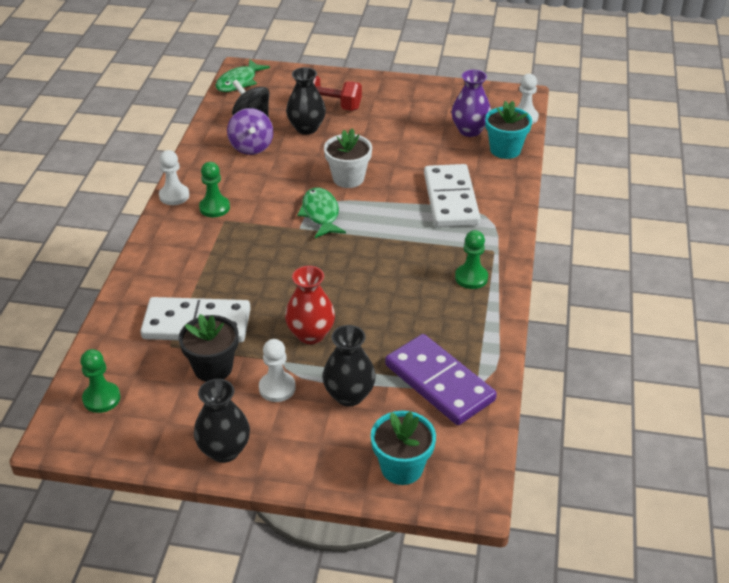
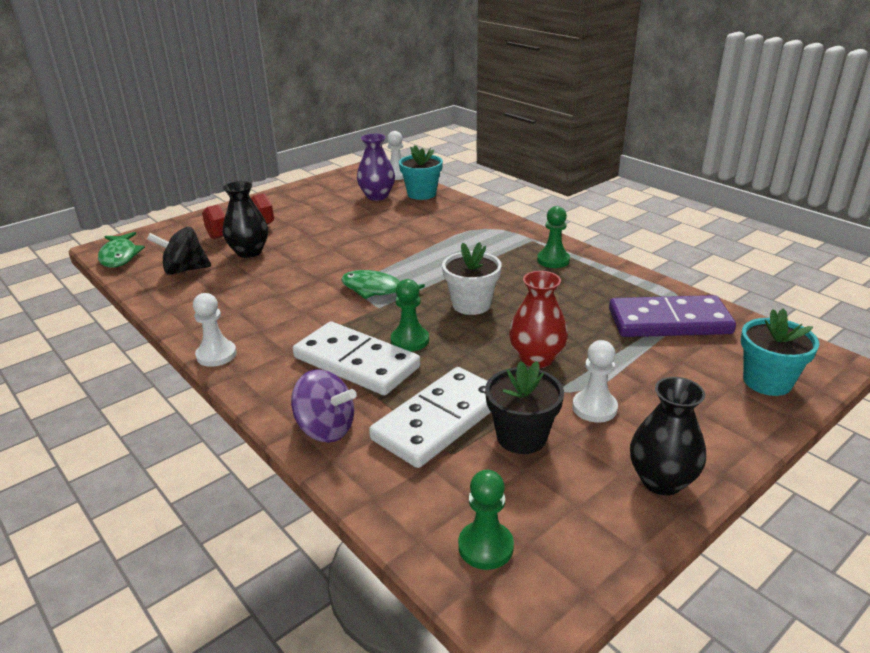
camera: 50 degrees left, 10 degrees down
(214, 208) = (276, 339): green pawn -> green pawn (410, 340)
(251, 147) = (223, 286): purple spinning top -> purple spinning top (325, 429)
(348, 178) = (350, 260): white flower pot -> white flower pot (471, 304)
(349, 395) = (644, 371): black vase -> none
(451, 199) = (446, 232): white domino -> white domino (356, 362)

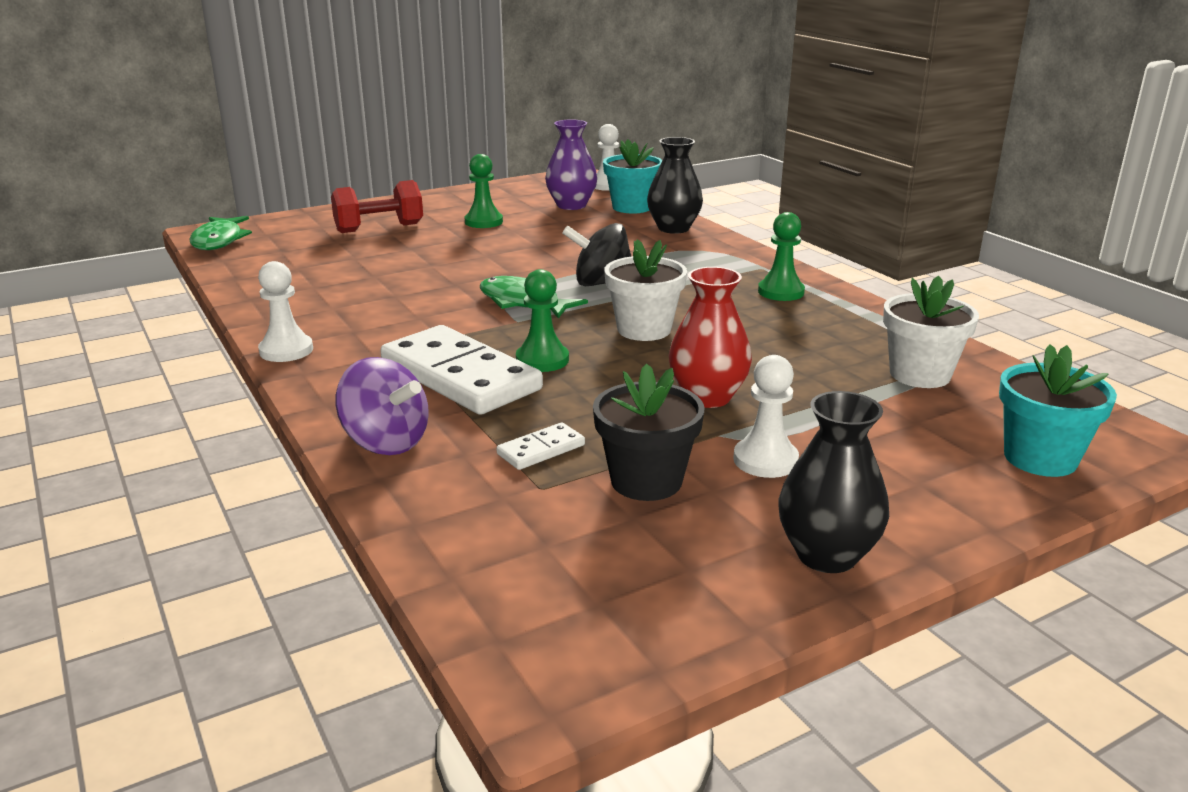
camera: 10 degrees right, 5 degrees down
(184, 270) = (290, 261): black spinning top -> black spinning top (602, 283)
(249, 252) = (379, 250): black vase -> black vase (673, 228)
(439, 420) = (541, 450): white domino -> white domino, size x0.44
(485, 547) = (538, 597): green pawn -> green pawn (483, 222)
(669, 321) = (920, 374): purple domino -> white flower pot

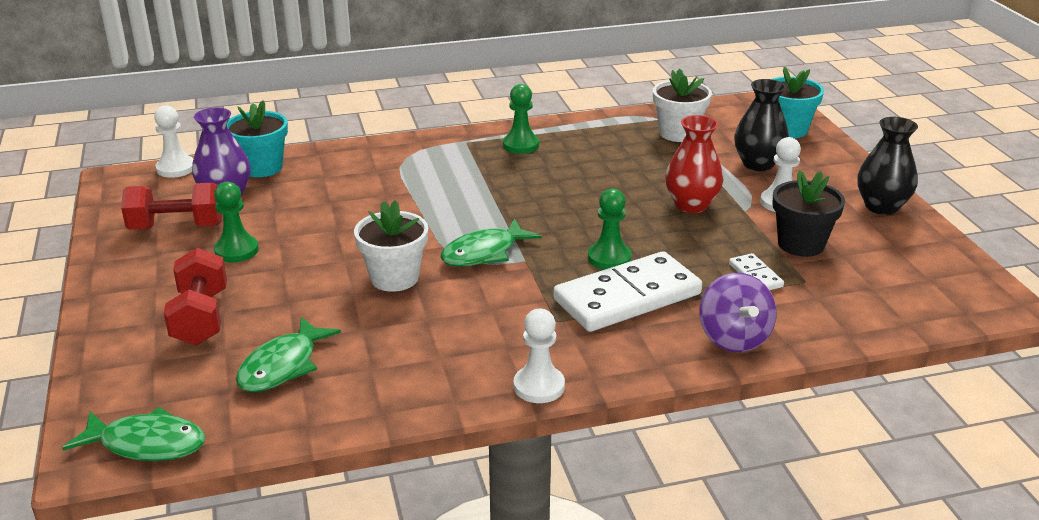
camera: 75 degrees left, 5 degrees up
(315, 260) = (282, 366): none -> green fish
(386, 442) = (734, 338): purple spinning top -> purple spinning top turned 120 degrees clockwise
(512, 201) = (177, 227): none -> red dumbbell
(602, 283) = (459, 211): black spinning top -> none
(644, 329) = (568, 209): white flower pot -> white flower pot (394, 278)
(673, 228) = (341, 159): black vase -> black vase (758, 164)

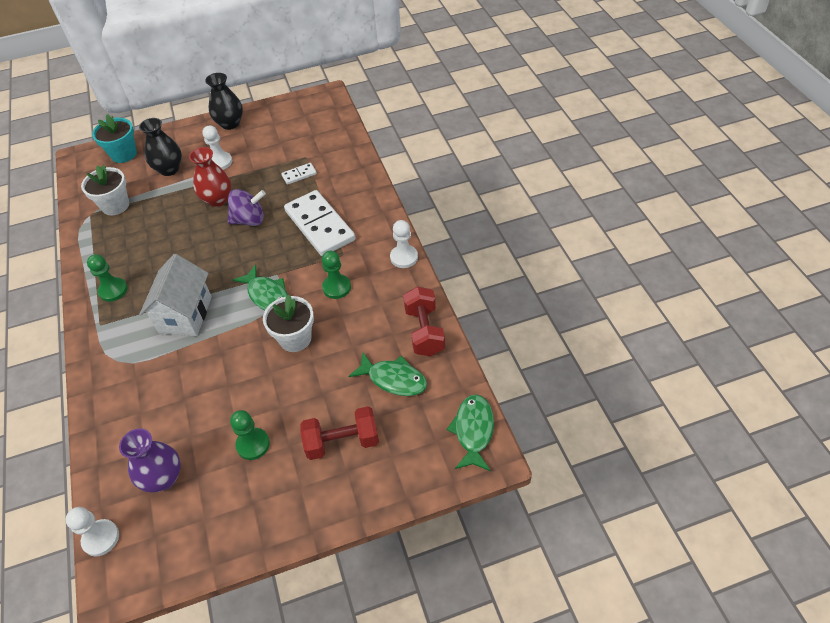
camera: 90 degrees left, 20 degrees up
(177, 227) = (211, 501): red dumbbell -> red dumbbell (424, 331)
(262, 167) = (114, 464): turquoise flower pot -> none
(465, 194) = (185, 315): none -> white house
(609, 258) = (277, 235): green pawn -> green pawn (336, 287)
(734, 338) = (358, 184): purple spinning top -> purple spinning top (249, 220)
(801, 244) = (268, 156): black flower pot -> none

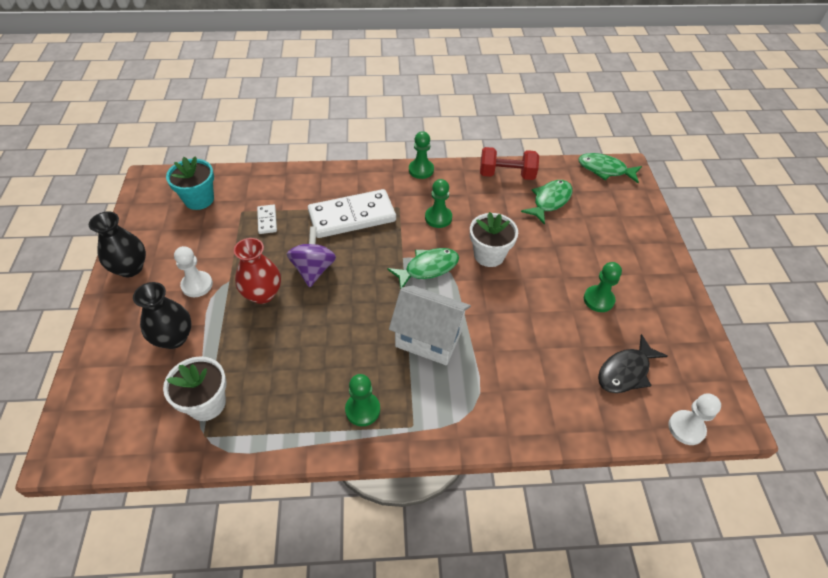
camera: 80 degrees left, 0 degrees up
(124, 154) = (102, 390): turquoise flower pot -> turquoise flower pot (199, 199)
(163, 478) = (626, 371): purple vase -> black fish
(342, 442) = (604, 241): red dumbbell -> none
(404, 257) = (421, 170): white pawn -> green pawn

